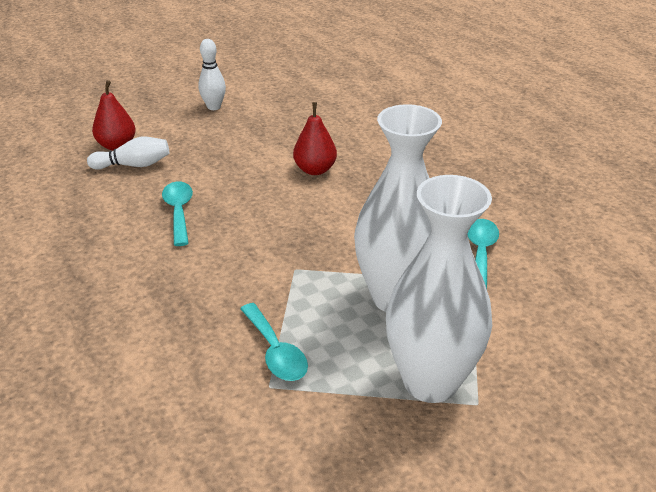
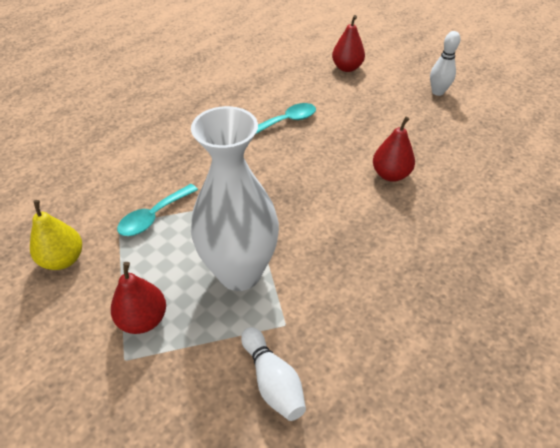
camera: 70 degrees right, 10 degrees up
(133, 165) = (328, 83): white bowling pin -> white bowling pin (272, 381)
(306, 449) = (63, 259): none -> yellow pear
(430, 381) = (143, 319): white vase -> red pear
(480, 252) = (334, 325): turquoise spoon -> none

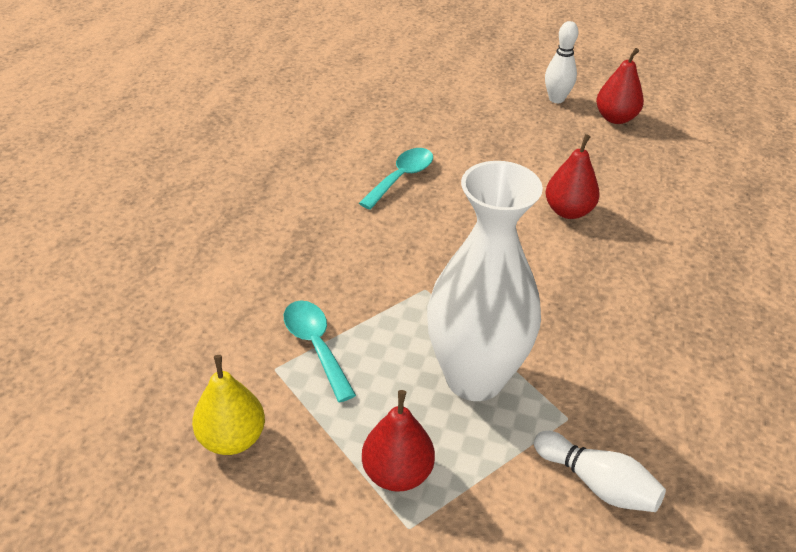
camera: 25 degrees left, 5 degrees down
(153, 217) = (315, 346): turquoise spoon -> turquoise spoon turned 135 degrees clockwise
(347, 68) = (429, 92): red pear -> red pear (615, 118)

